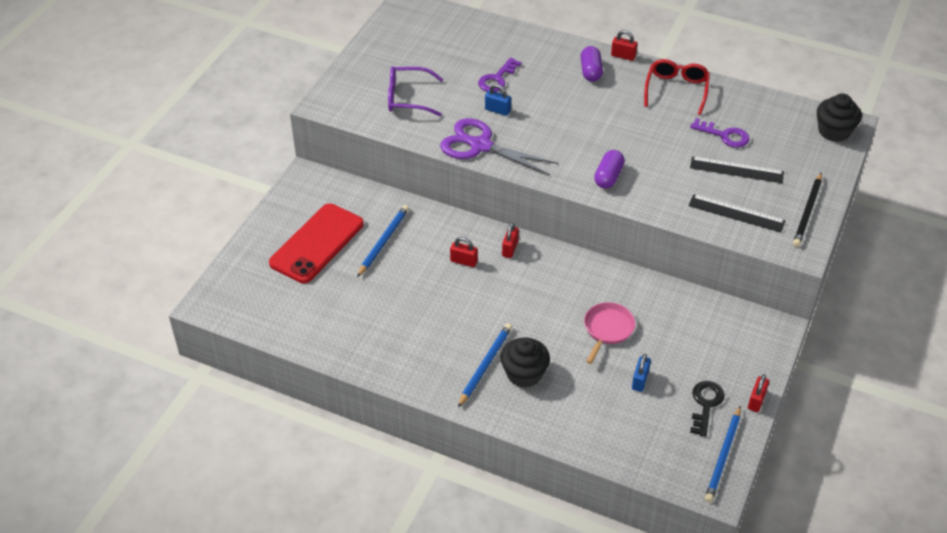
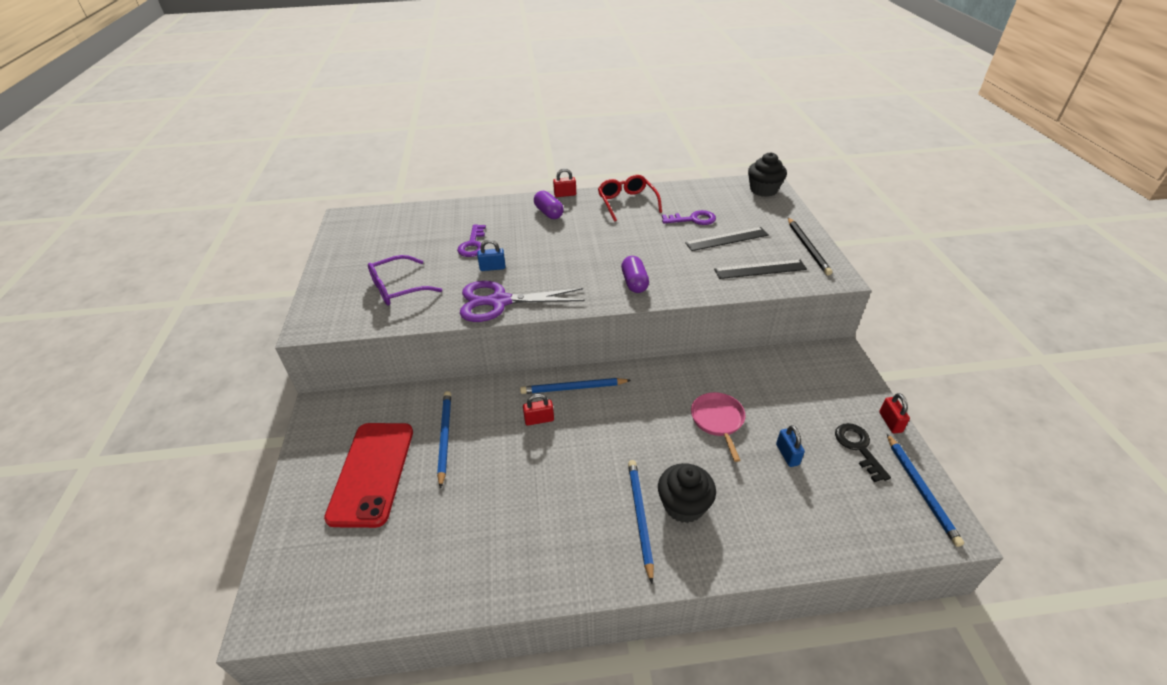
camera: 30 degrees left, 5 degrees down
(510, 249) = (573, 388): red padlock -> blue pencil

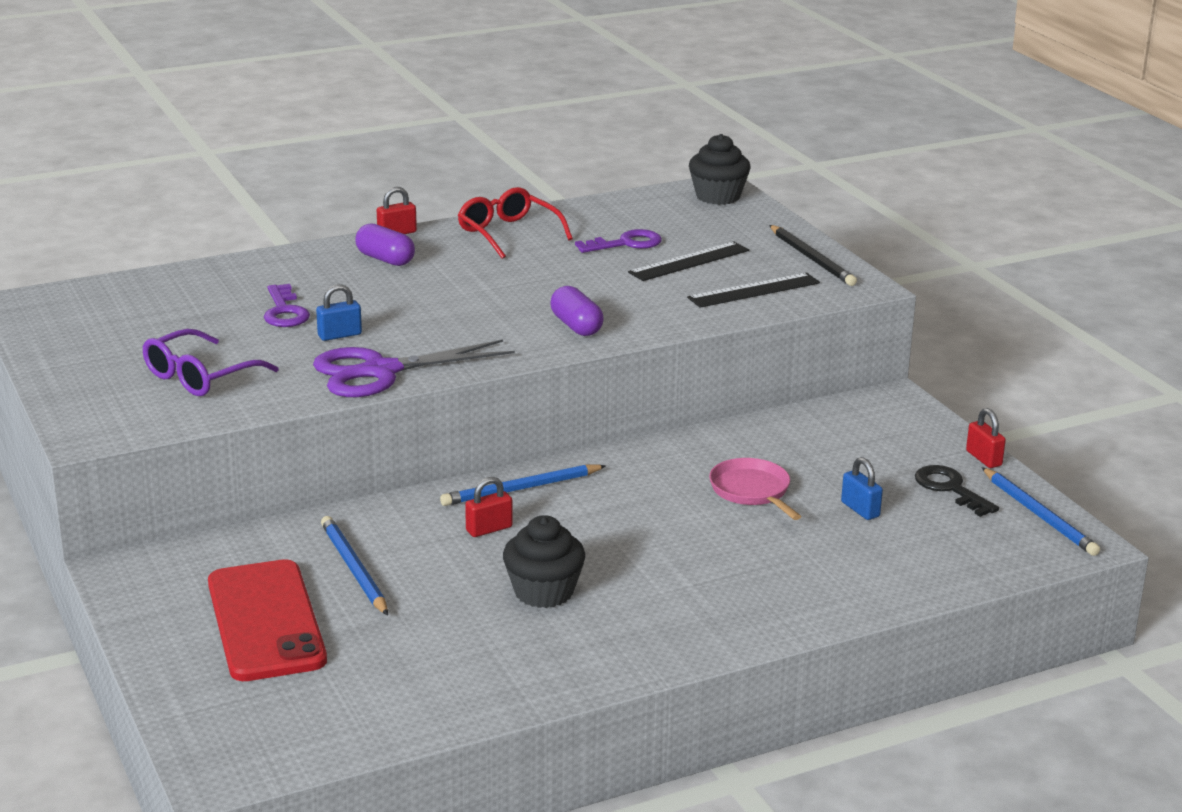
camera: 20 degrees left, 15 degrees down
(640, 517) = (689, 598): blue pencil -> none
(684, 505) = (743, 577): black cupcake -> black cupcake (543, 592)

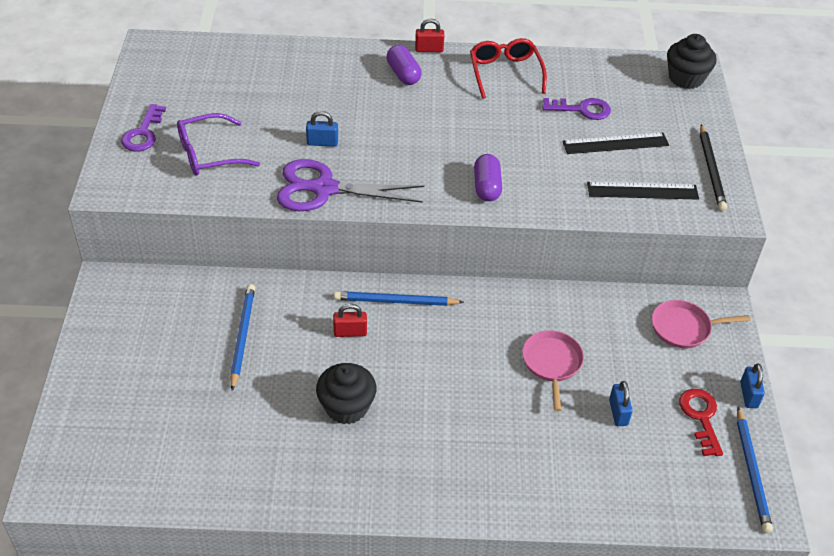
camera: 25 degrees right, 20 degrees up
(266, 621) = (160, 363): red phone -> none
(284, 311) = (303, 107): purple key -> purple key (143, 133)
(870, 425) = (684, 328): none -> pink pan
(950, 489) = (701, 417): black key -> red key
(983, 458) = (748, 395): red padlock -> blue padlock

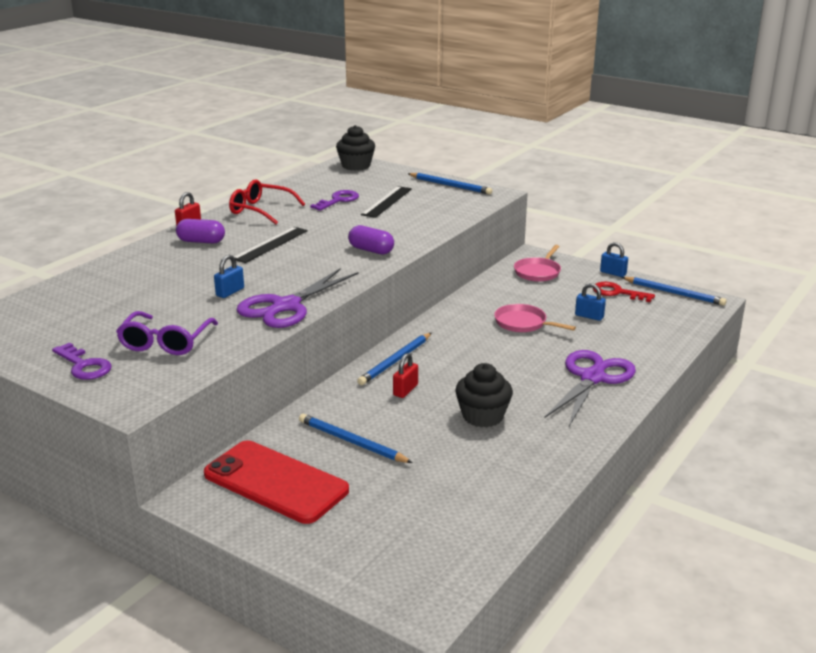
camera: 55 degrees left, 20 degrees down
(155, 319) = (275, 482): none -> red phone
(484, 465) = (592, 378): none -> purple scissors
(642, 191) = (443, 208): black ruler -> black ruler (270, 244)
(711, 170) = (450, 186): black pencil -> blue pencil

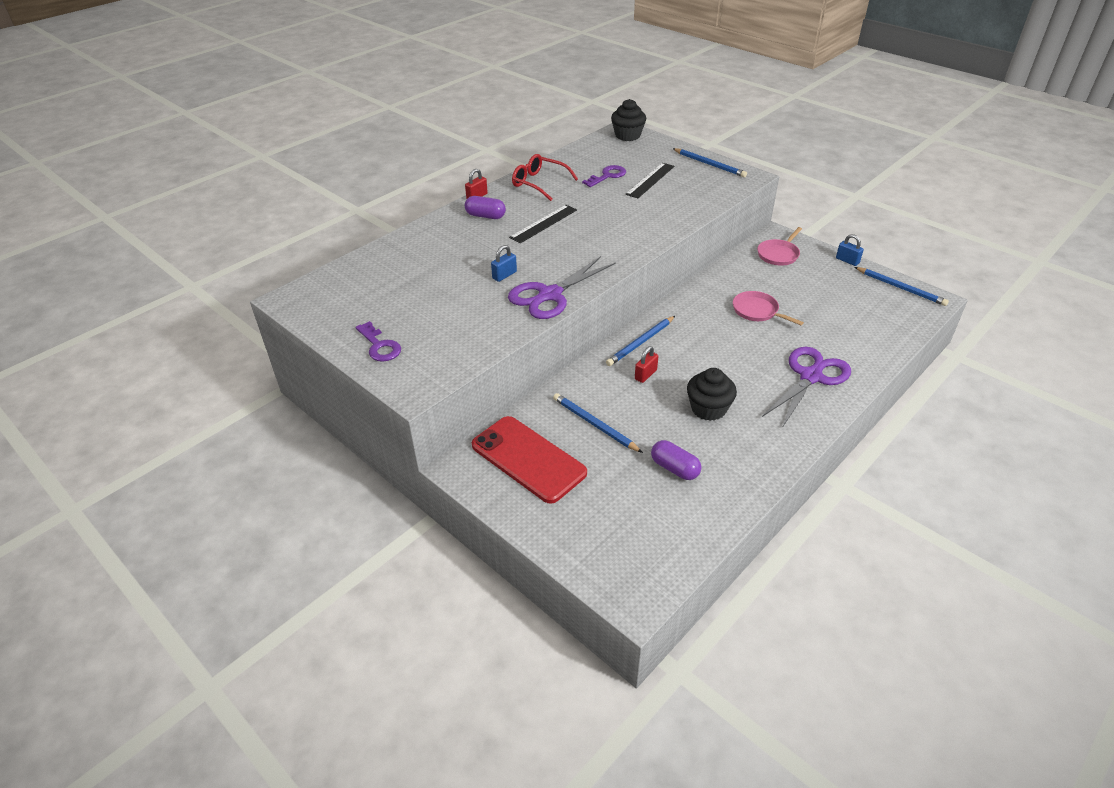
camera: 10 degrees right, 15 degrees up
(165, 342) = (447, 326): purple glasses -> none
(371, 250) = (630, 236): purple capsule -> purple capsule (674, 468)
(589, 316) = (818, 308): blue padlock -> none
(617, 293) = (848, 283): red key -> none

